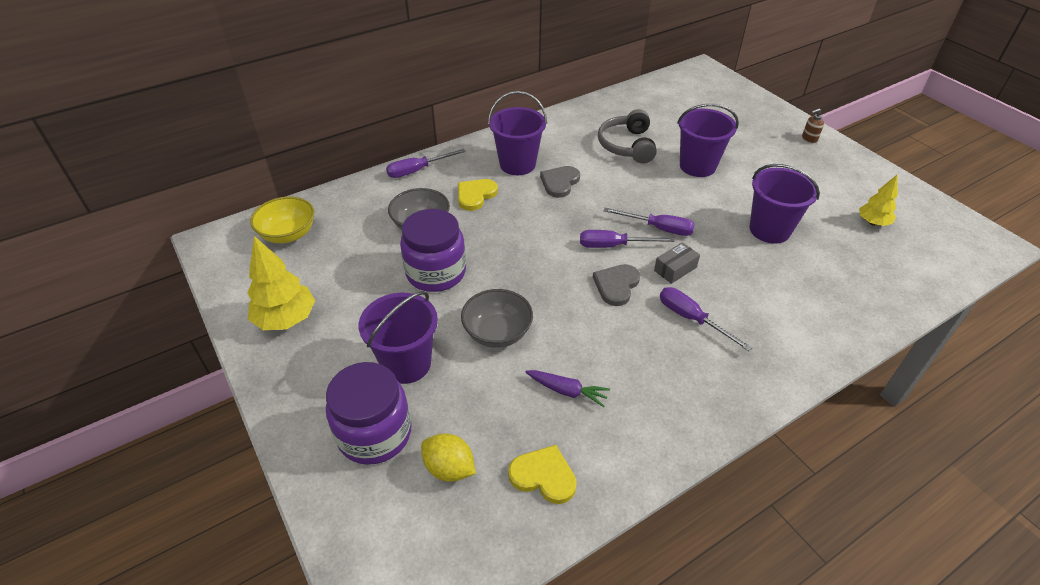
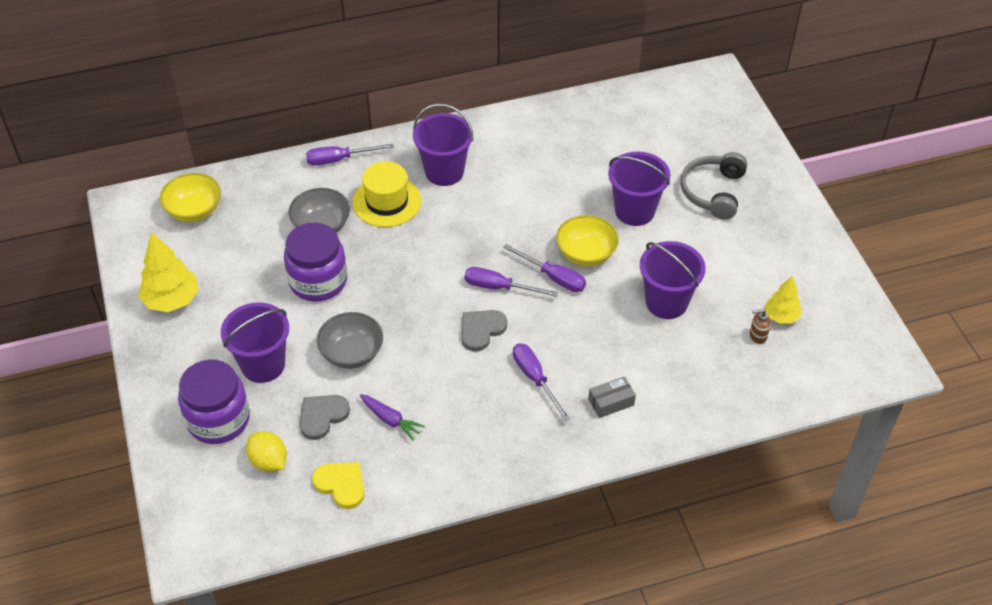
camera: 15 degrees right, 5 degrees up
(475, 195) = (387, 201): yellow heart -> yellow hat
(559, 182) = (478, 203): grey heart -> grey heart (322, 416)
(627, 145) = (571, 170): grey headphones -> grey headphones (713, 192)
(675, 269) = (546, 325): grey box -> grey box (611, 402)
(676, 205) = (586, 254): none -> yellow bowl
(809, 139) = (781, 200): brown soap dispenser -> brown soap dispenser (757, 336)

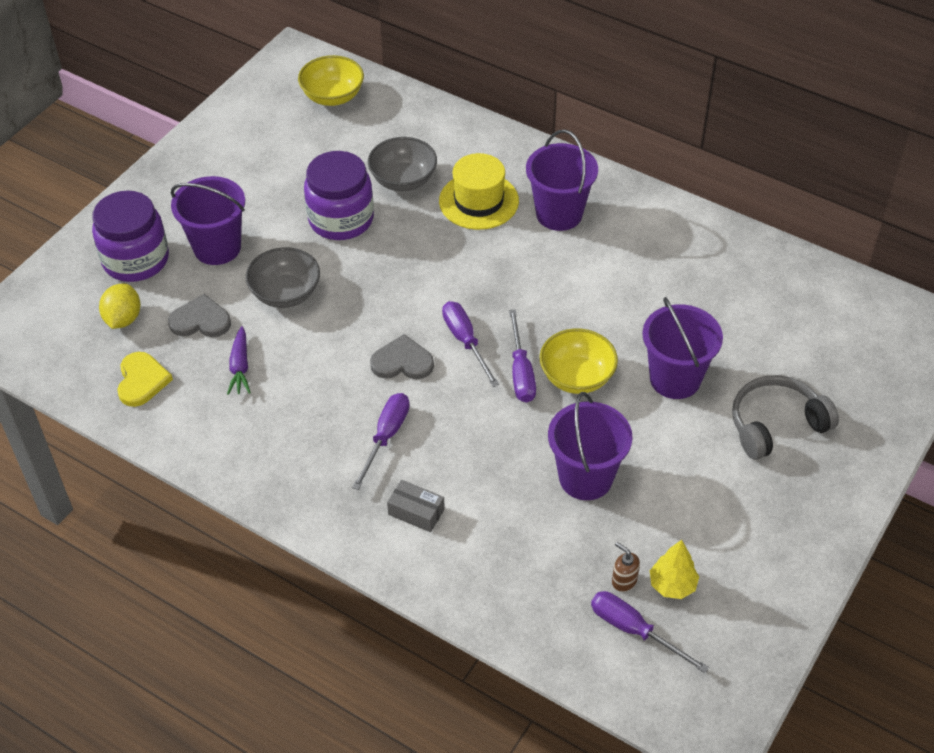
camera: 50 degrees right, 0 degrees up
(172, 300) = (227, 149): yellow tree -> none
(339, 159) = (491, 139): purple screwdriver -> purple screwdriver (634, 630)

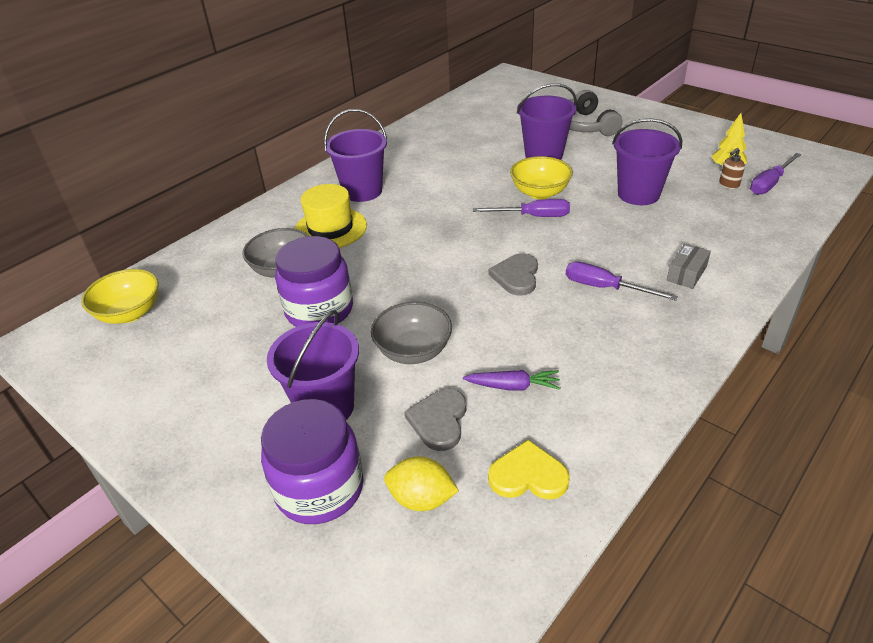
camera: 80 degrees left, 10 degrees down
(465, 341) = (496, 241): purple screwdriver -> none

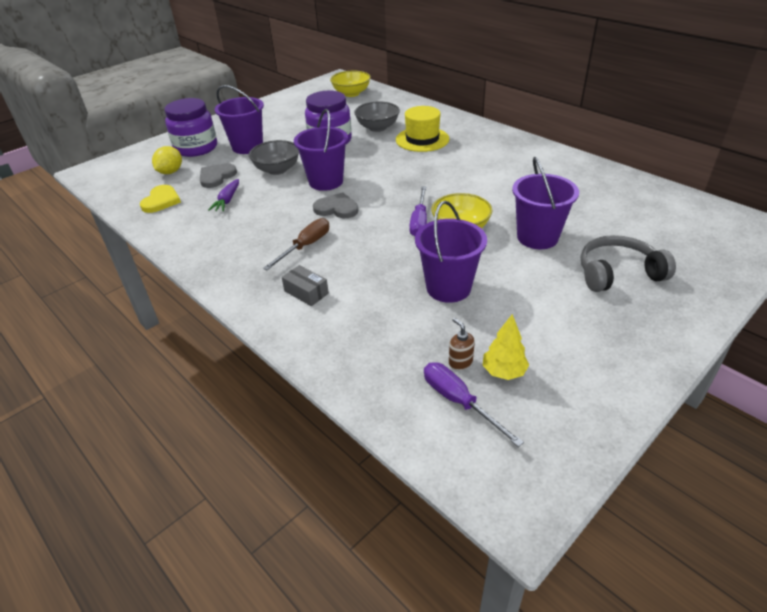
camera: 95 degrees right, 0 degrees up
(362, 191) = (474, 149): purple bucket -> purple bucket (326, 181)
(439, 421) = (216, 177): grey heart -> grey heart turned 75 degrees counterclockwise
(605, 288) = (305, 246): purple screwdriver -> brown screwdriver

